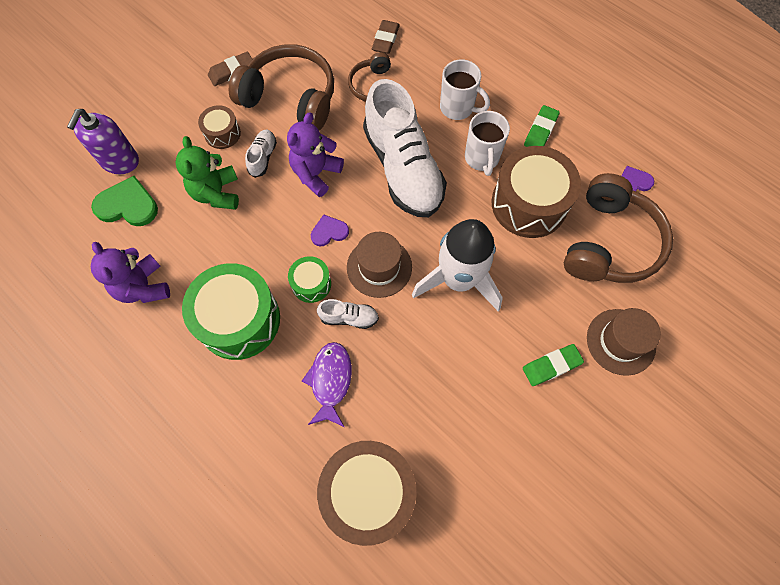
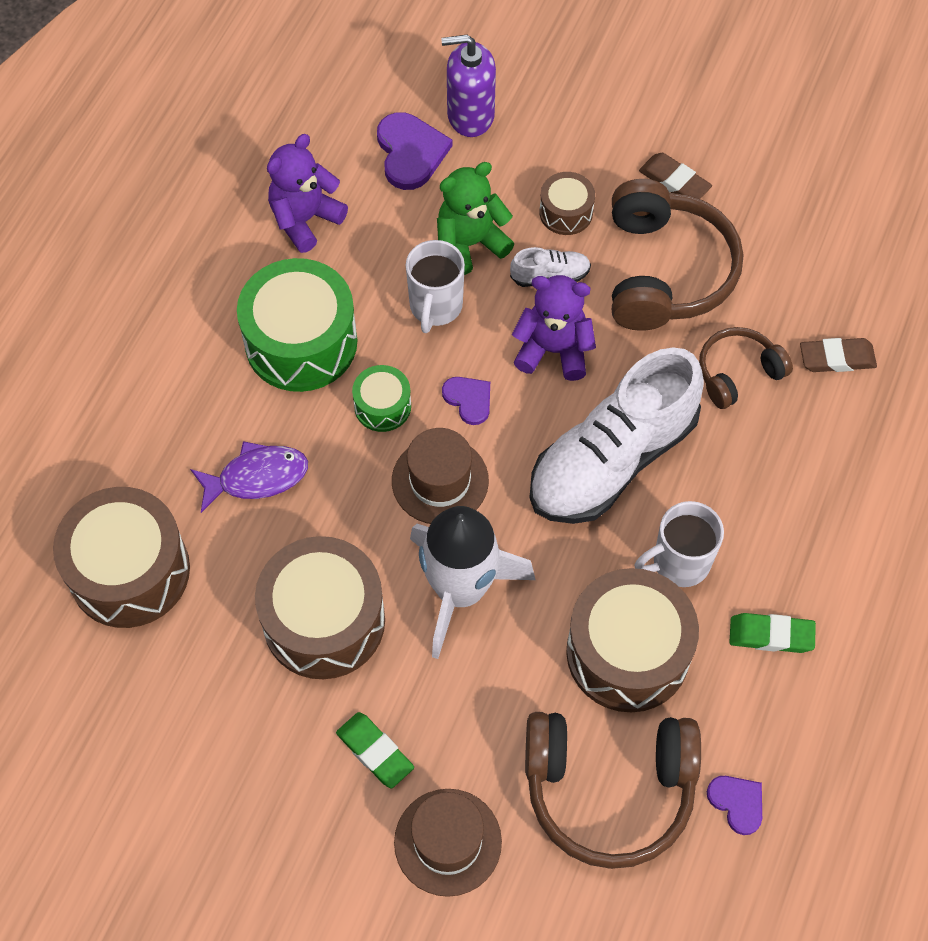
camera: 70 degrees right, 5 degrees down
(127, 205) = (410, 152): green heart -> purple heart
(349, 318) = (351, 469): white shoe -> none
(452, 369) = (324, 621): none -> brown drum
(458, 108) = (756, 501): white mug -> white mug (435, 307)

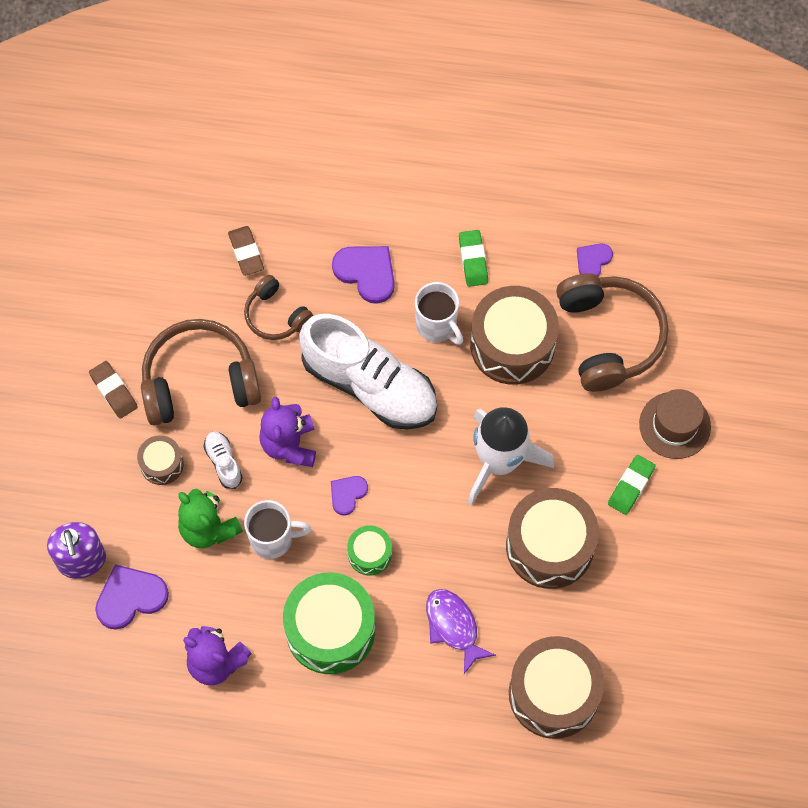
camera: 105 degrees left, 5 degrees up
(440, 481) = (419, 497): brown hat -> none
(674, 182) = (114, 391): brown eraser -> brown eraser turned 60 degrees counterclockwise
(778, 494) = (366, 273): none -> purple heart

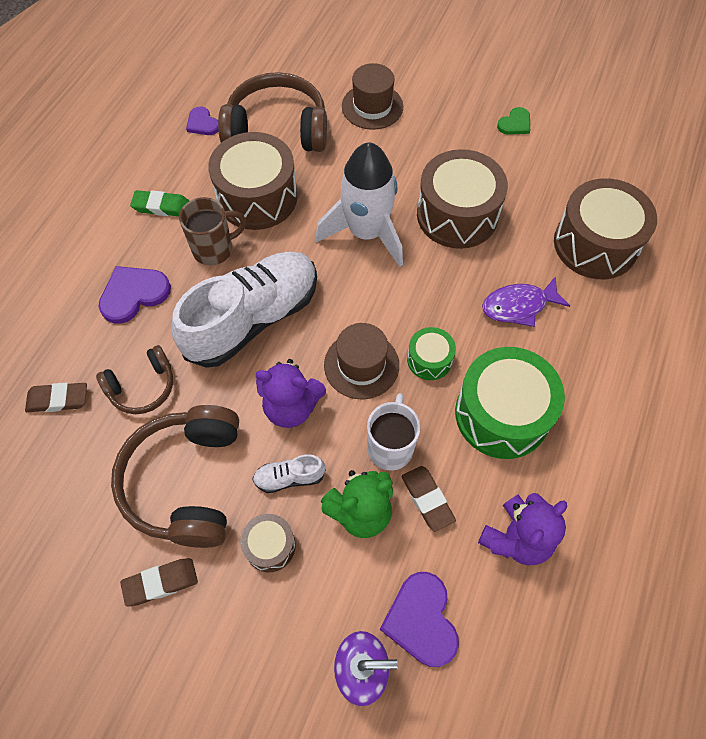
camera: 75 degrees left, 5 degrees down
(232, 580) = (427, 499): none -> brown eraser
(347, 494) = (361, 365): purple heart -> brown hat
(437, 326) = (214, 249): white mug -> brown mug
(631, 486) = (417, 147): green eraser -> none
(700, 584) = (515, 123): none -> green heart

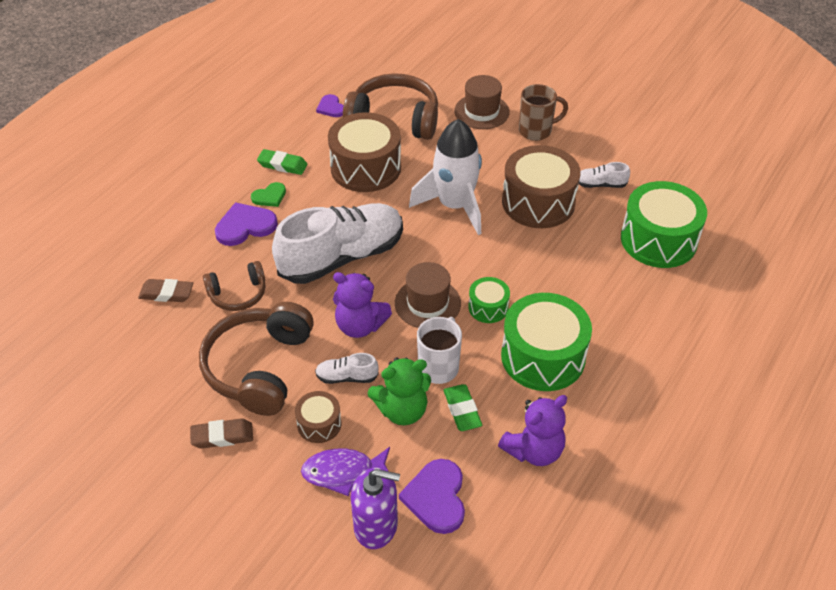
camera: 10 degrees right, 15 degrees down
(214, 249) = (320, 202): brown mug -> brown mug (536, 131)
(427, 499) = (462, 410): brown eraser -> green eraser
(515, 123) = (607, 139): green heart -> green heart (269, 196)
(519, 183) = (600, 184): none -> white shoe
(519, 306) = (577, 278): purple fish -> purple fish (343, 472)
(595, 244) = (658, 240): brown drum -> green drum

